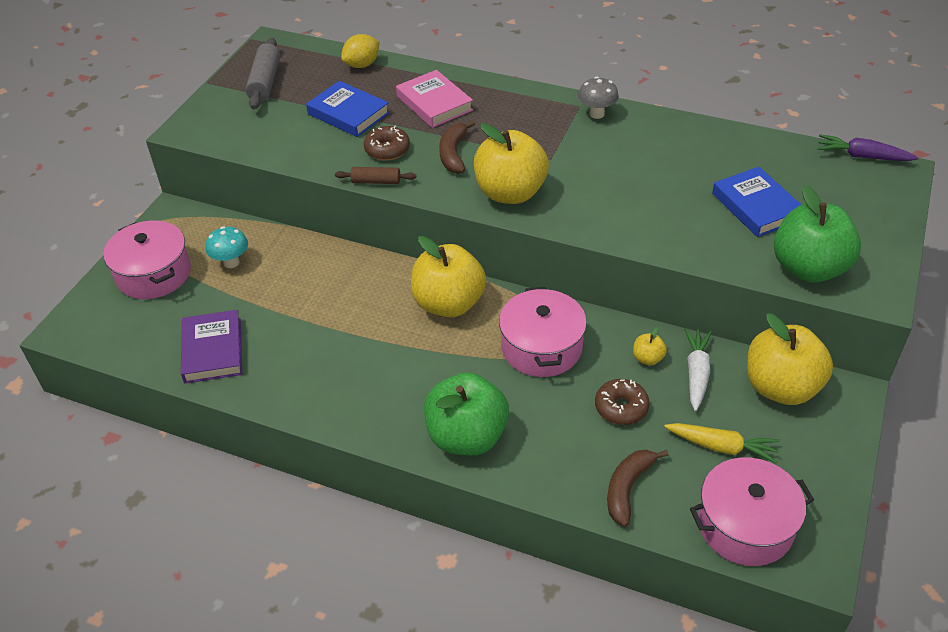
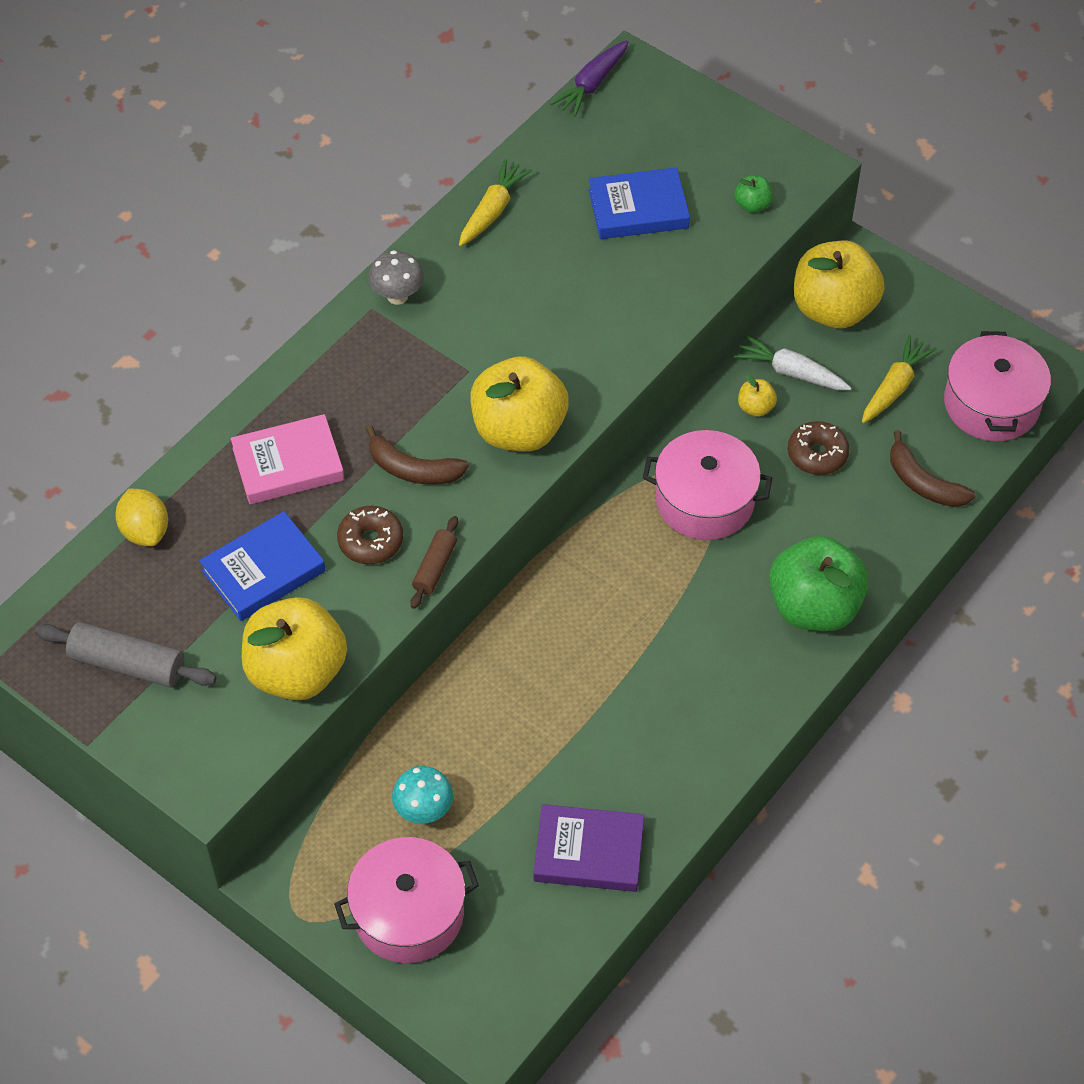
camera: 75 degrees left, 10 degrees up
(449, 304) = (599, 575): yellow apple -> yellow apple (297, 672)
(701, 137) = (492, 211): none -> yellow carrot
(808, 268) = (752, 205): green apple -> green apple, size x0.42

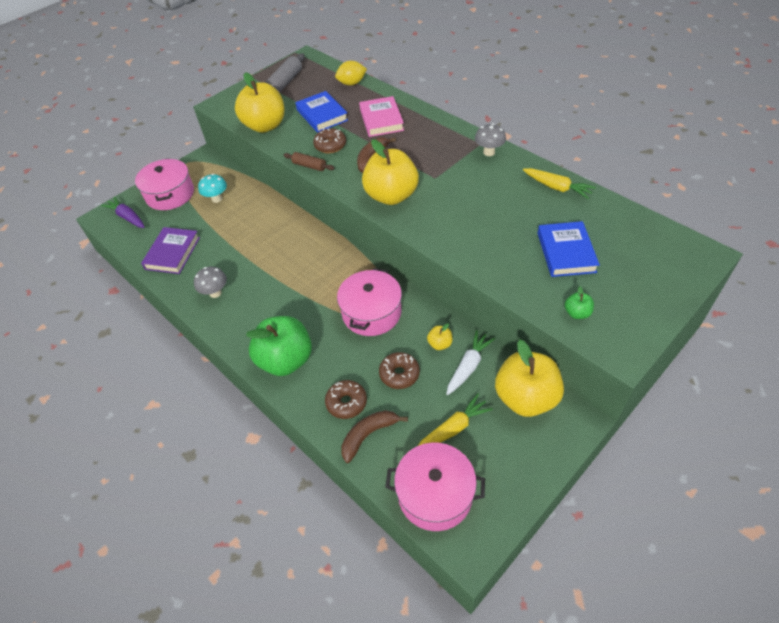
camera: 100 degrees right, 5 degrees down
(592, 84) = (680, 234): purple carrot -> purple carrot (127, 217)
(684, 746) = (215, 293): none -> grey mushroom
(876, 515) = (346, 402): none -> brown donut
(894, 387) = (453, 428): yellow carrot -> yellow carrot turned 75 degrees counterclockwise

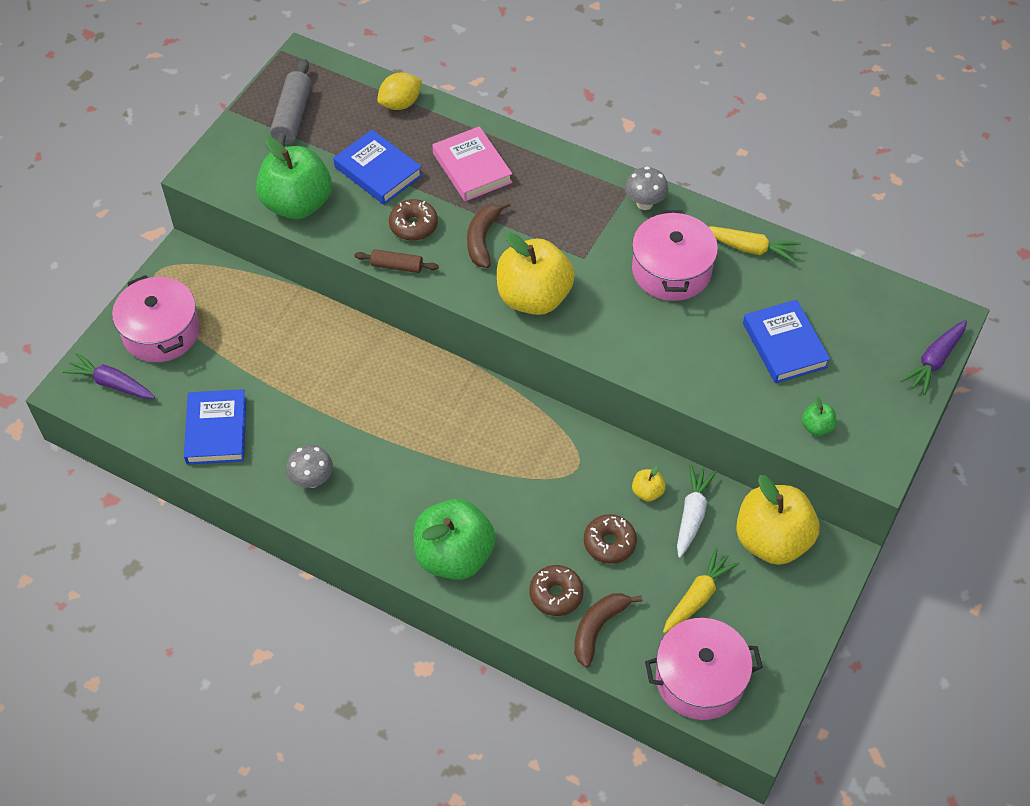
camera: 20 degrees left, 5 degrees up
(173, 253) = (216, 430): purple book -> blue book
(217, 199) = (241, 327): turquoise mushroom -> none
(265, 126) = (297, 204): yellow apple -> green apple
(371, 313) = (544, 466): pink pot -> pink pot (671, 270)
(688, 282) = (934, 361): none -> purple carrot

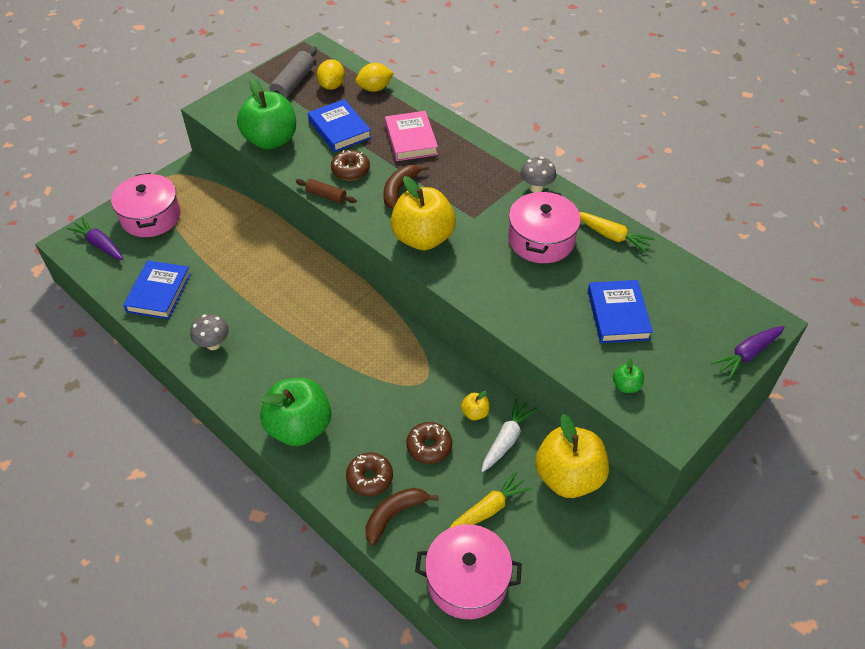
camera: 15 degrees right, 5 degrees down
(344, 110) = (332, 86): none -> yellow lemon

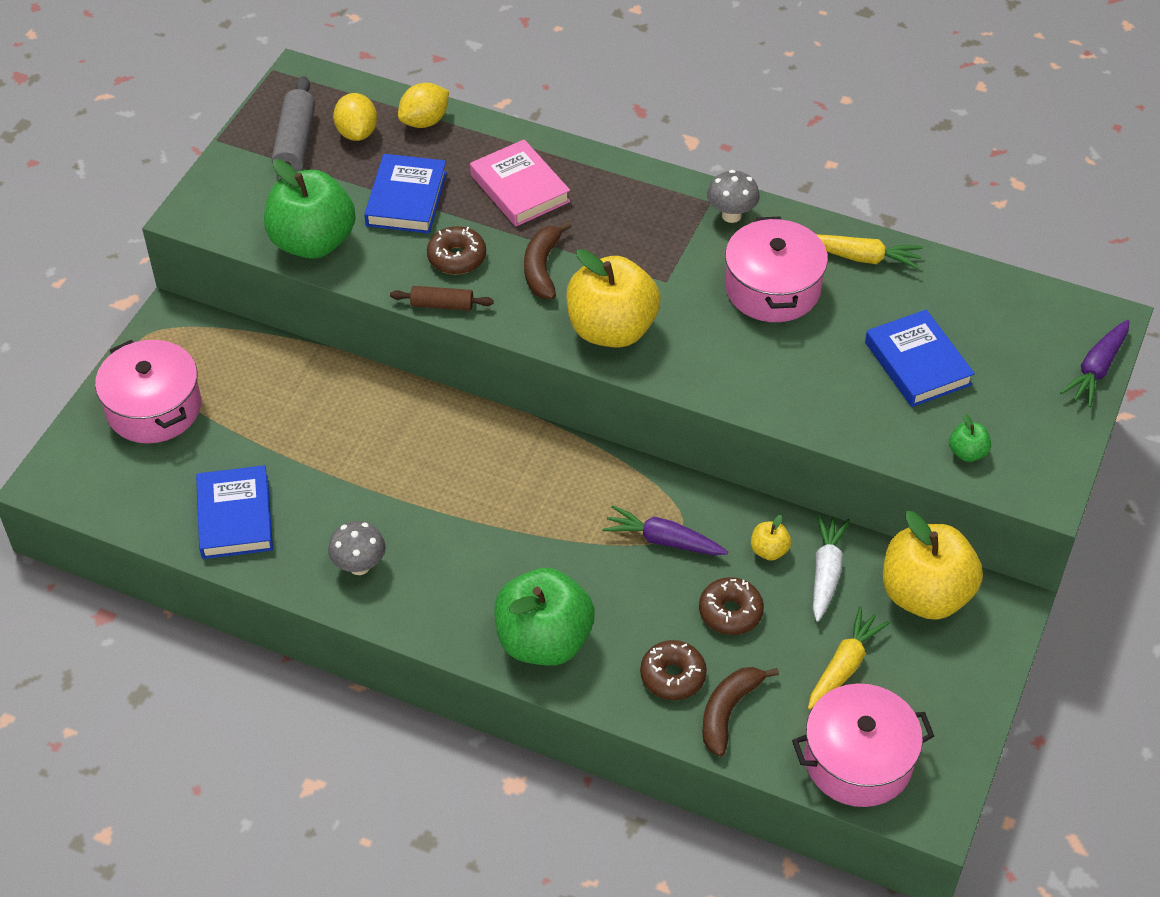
camera: 20 degrees left, 0 degrees up
(100, 244) = (99, 471): purple carrot -> purple carrot (663, 540)
(339, 129) = (406, 199): blue book -> blue book turned 60 degrees clockwise

